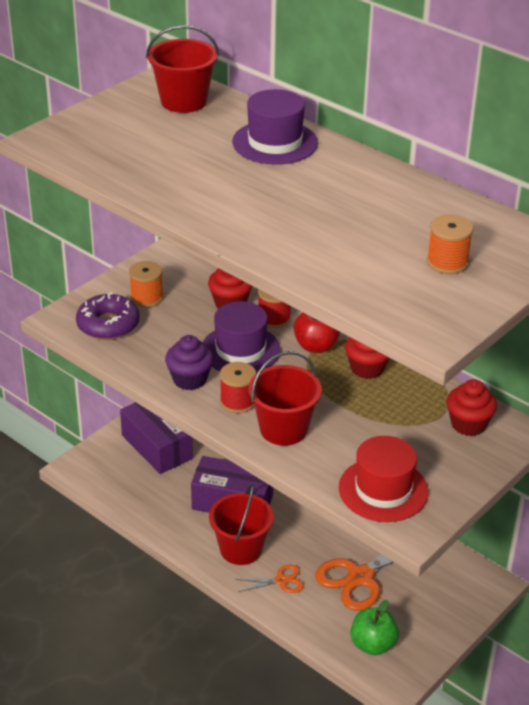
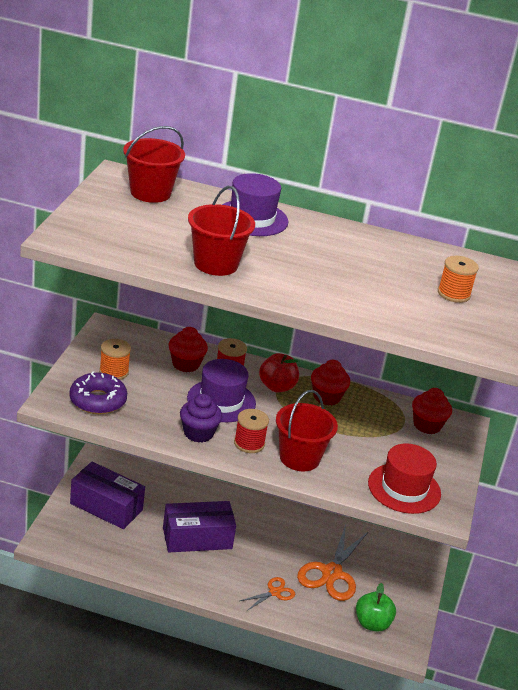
camera: 30 degrees left, 5 degrees down
(241, 549) = (227, 575): red bucket -> red bucket (216, 264)

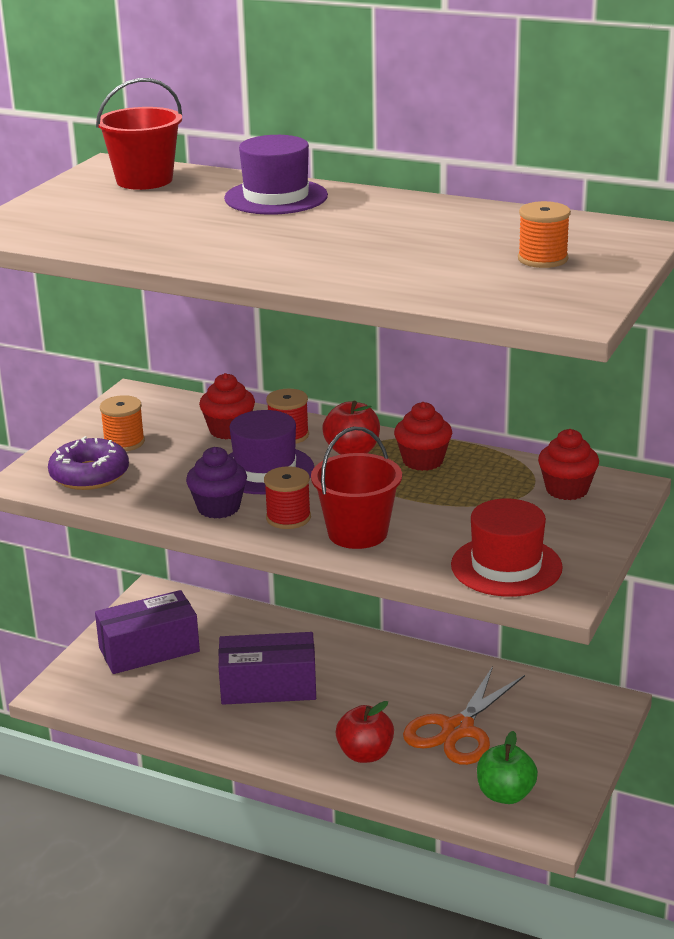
camera: 15 degrees right, 5 degrees down
(106, 507) = (149, 650): purple box -> purple box turned 60 degrees counterclockwise
(216, 264) = (197, 245): red bucket -> none
(274, 592) = (365, 754): orange scissors -> red apple

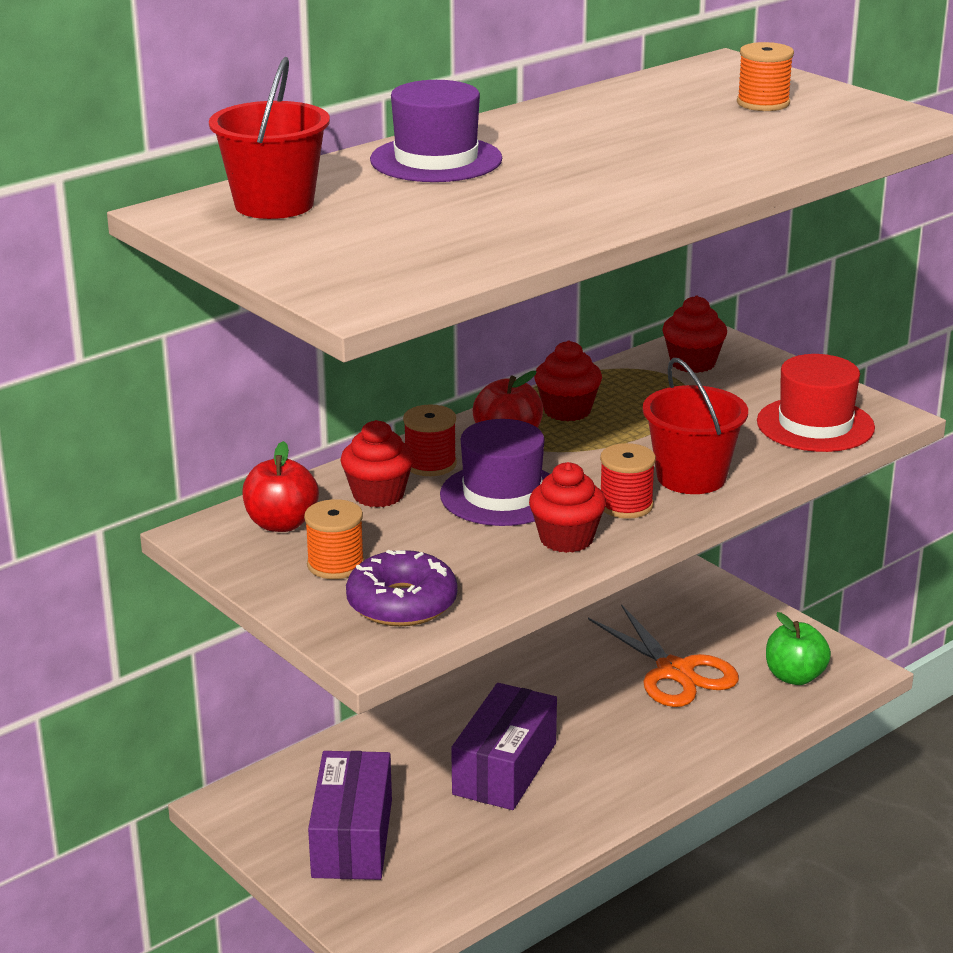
camera: 65 degrees left, 0 degrees up
(218, 508) = (566, 539): purple cupcake -> red cupcake
(365, 754) = (675, 738): red apple -> red apple (281, 524)

